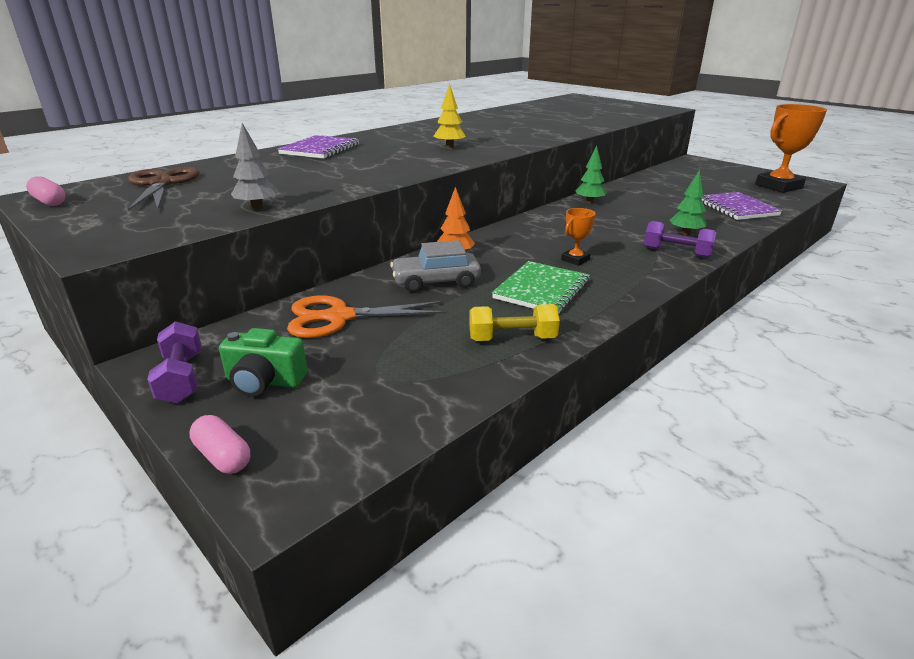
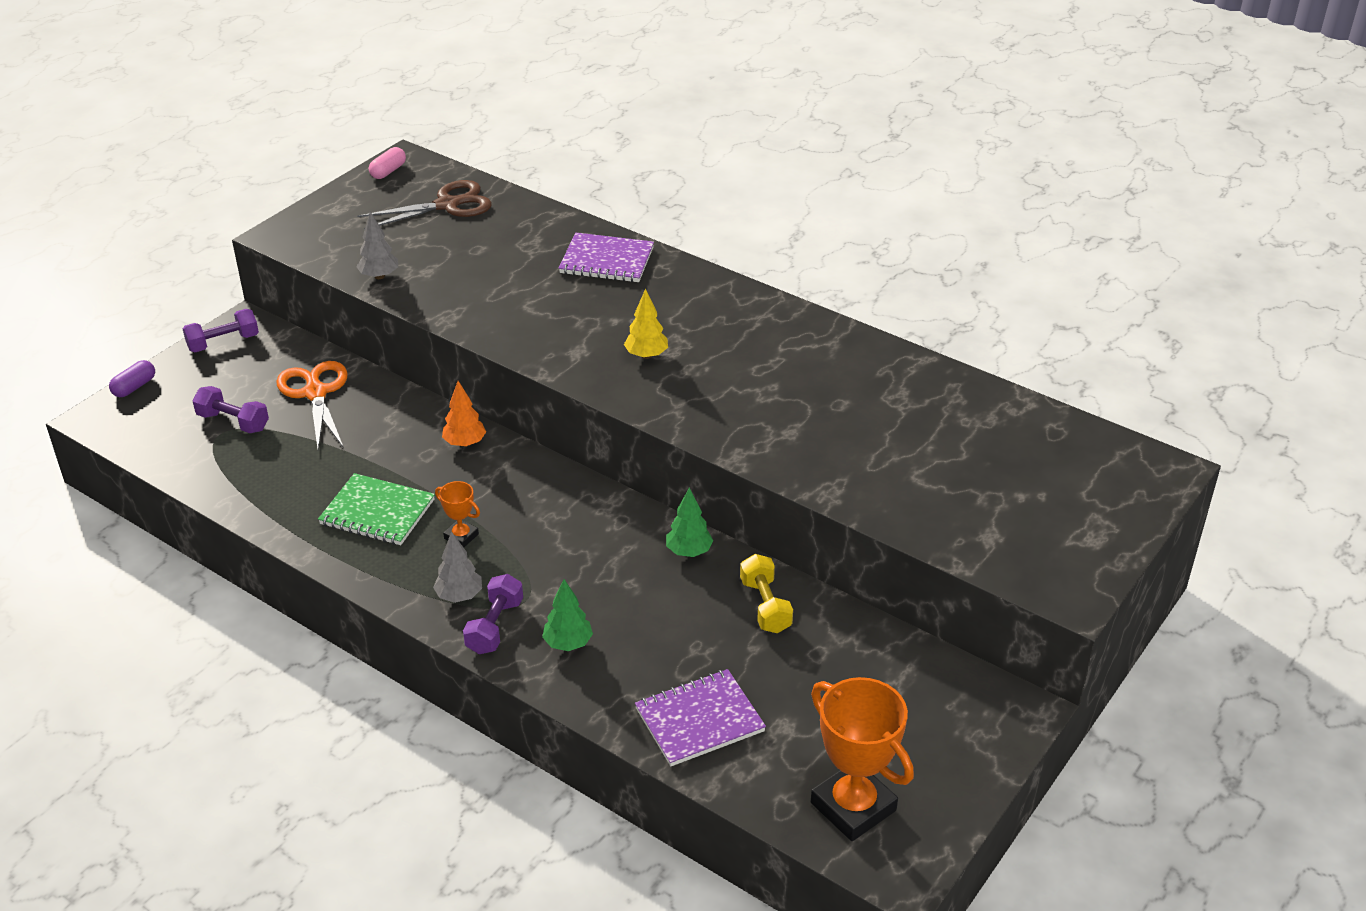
camera: 80 degrees right, 10 degrees up
(223, 456) = (134, 387): pink capsule -> purple capsule
(264, 381) = (216, 380): green camera -> none
(362, 367) = (233, 422): none -> purple dumbbell
(436, 281) = (393, 438): grey car -> none
(512, 339) = (276, 497): yellow dumbbell -> yellow dumbbell (765, 606)
(646, 262) = (459, 596): none -> grey tree

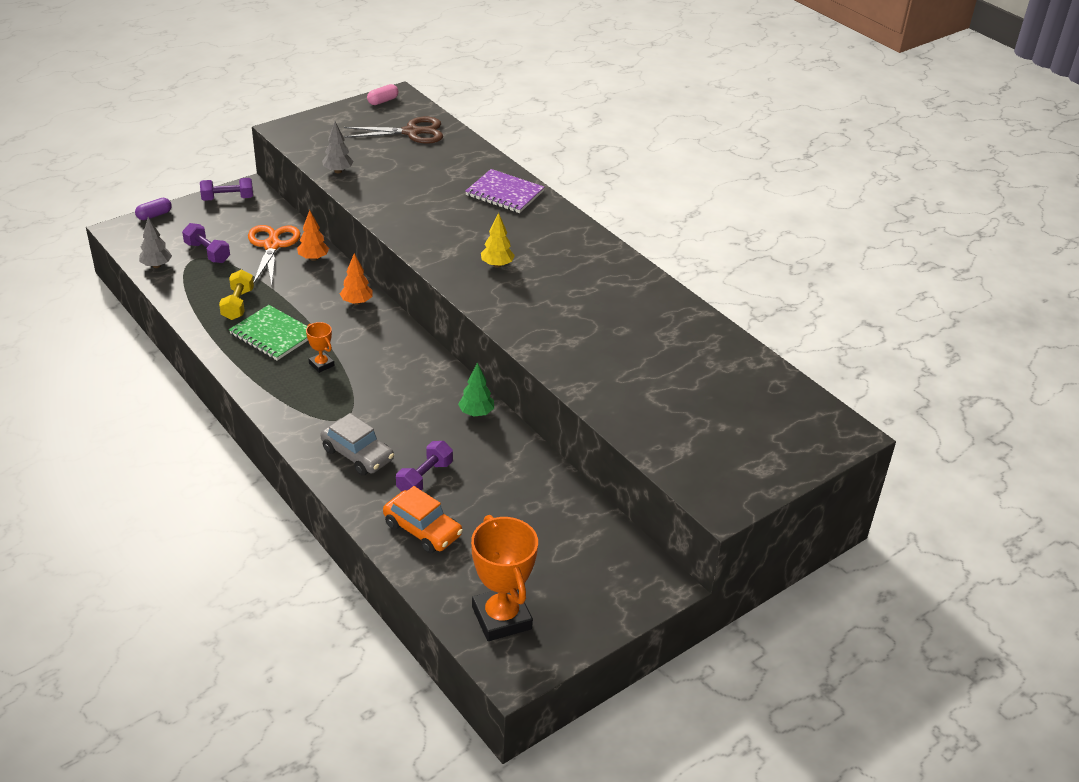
camera: 15 degrees right, 0 degrees up
(379, 398) = (313, 258): none -> orange tree
(459, 596) = (299, 404): grey tree -> grey tree (156, 265)
(494, 626) = (313, 430): purple dumbbell -> purple dumbbell (424, 478)
(568, 643) = (357, 454): green tree -> grey car
(699, 720) = (422, 530): purple notebook -> orange car
(765, 606) = (512, 464): yellow dumbbell -> yellow dumbbell (238, 304)

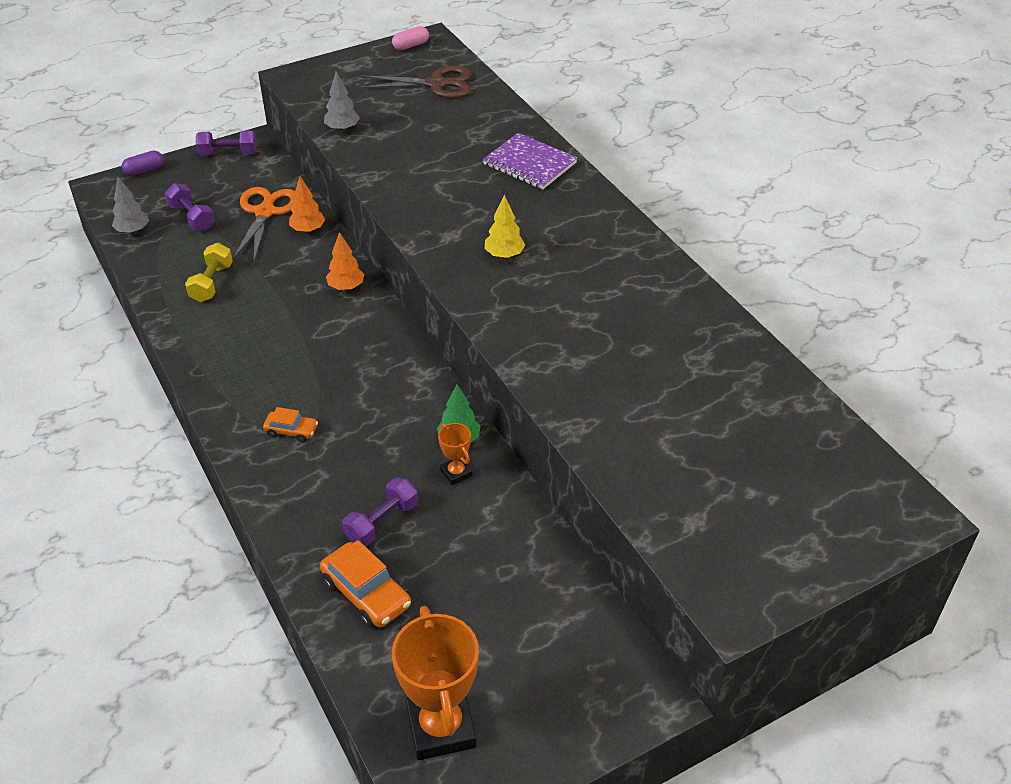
camera: 10 degrees right, 5 degrees up
(273, 335) = (242, 323): green notebook -> none
(321, 364) = (290, 364): orange trophy -> orange trophy (456, 473)
(334, 415) = (291, 431): none -> orange car
(357, 454) = (308, 485): grey car -> none

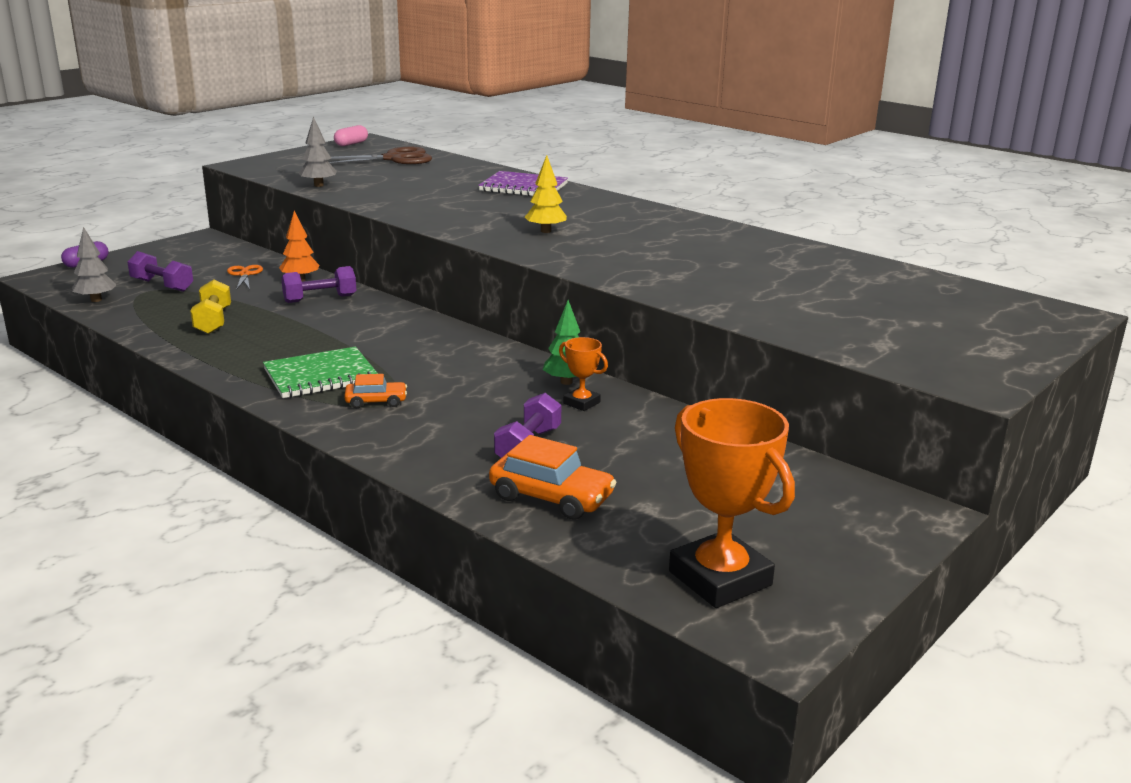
camera: 20 degrees left, 20 degrees down
(228, 153) = (178, 246): purple dumbbell -> purple dumbbell (320, 299)
(264, 384) = (321, 376): none -> green notebook
(265, 212) = (244, 274): orange scissors -> orange scissors, size x0.54
(346, 287) = (368, 307): orange tree -> none

